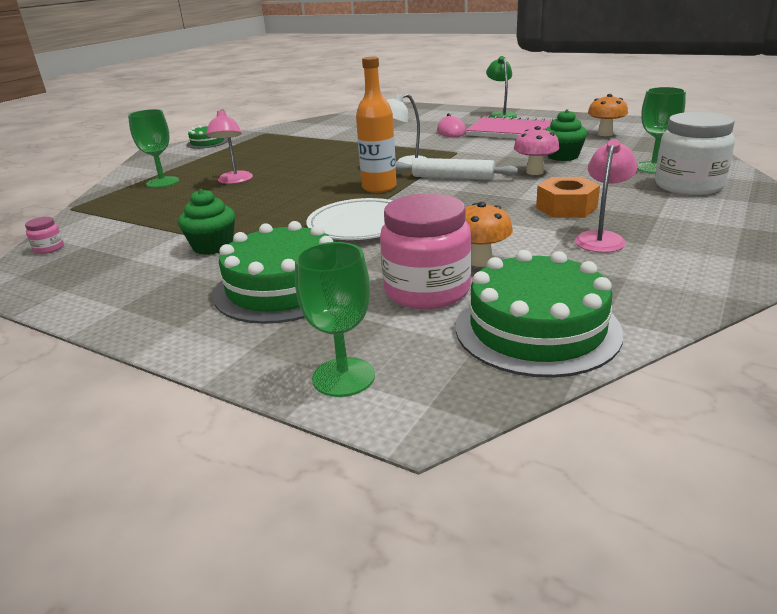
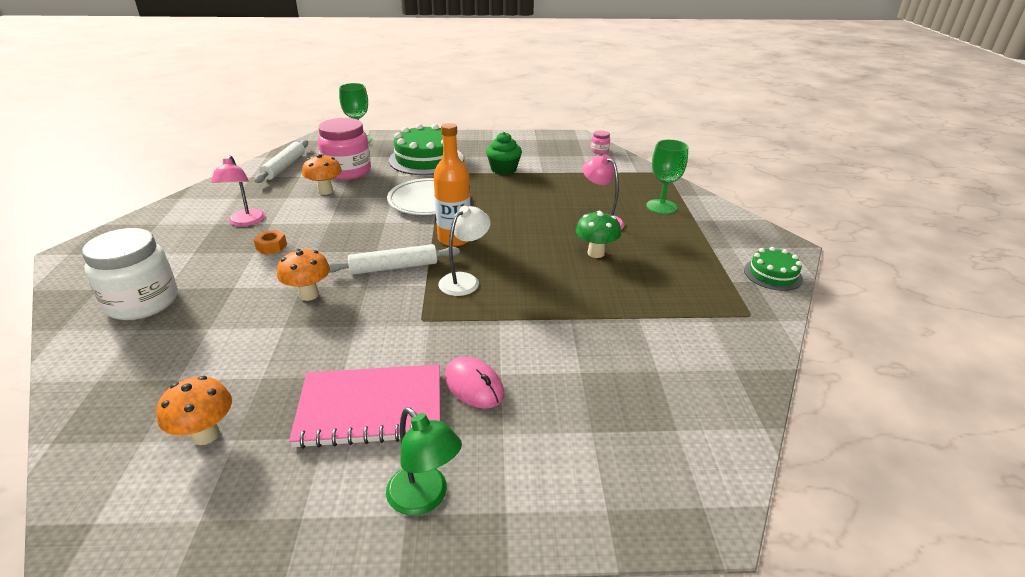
camera: 145 degrees right, 5 degrees up
(285, 164) = (596, 253): none -> green mushroom
(534, 172) = (309, 295): pink mushroom -> orange mushroom
(537, 328) = (284, 166): green cake -> white rolling pin
(563, 156) = (277, 338): green cupcake -> none
(566, 208) = (271, 247): orange nut -> orange nut, size x0.57
(653, 167) = (165, 333): green goblet -> none

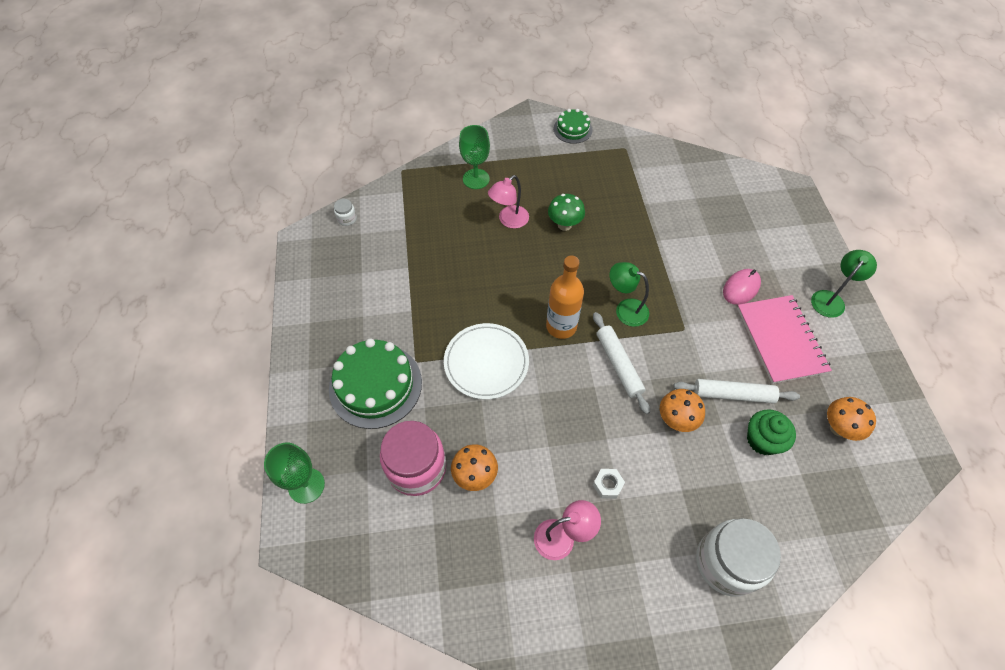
camera: 95 degrees left, 25 degrees up
(271, 247) = (607, 485): orange nut -> white nut
(284, 166) = (405, 556): white rolling pin -> white rolling pin (733, 394)
(464, 280) = (625, 309): white lamp -> green lamp
(503, 169) = (401, 302): green cupcake -> green cupcake (762, 440)
(599, 151) = (347, 219): pink jar -> white jar

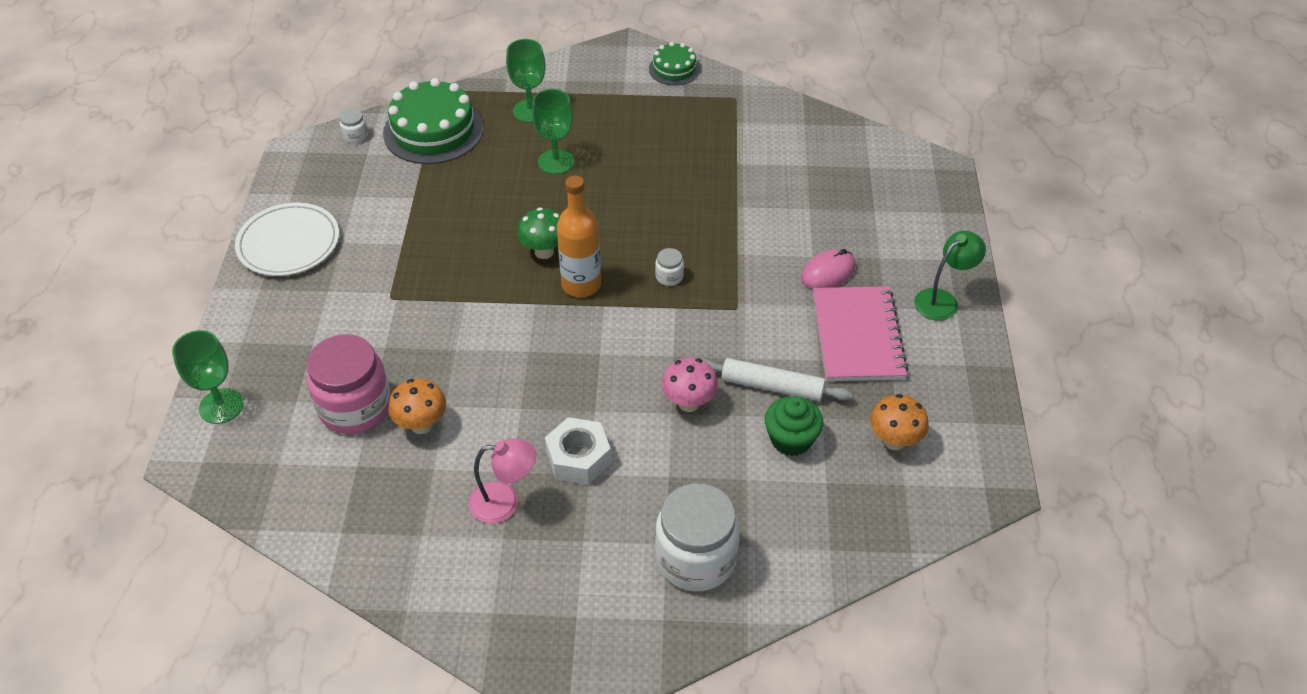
camera: 10 degrees right, 10 degrees down
(375, 385) = (334, 316): green cake -> green cake (433, 130)
(486, 363) = (475, 311): white plate -> white plate (289, 243)
(509, 221) = (556, 162): pink lamp -> green goblet
(564, 225) = (625, 175): green mushroom -> green mushroom (544, 252)
(607, 485) = (578, 458): white nut -> white nut, size x1.75
(618, 365) = (638, 335): white rolling pin -> none
(625, 309) = (669, 276): green lamp -> white jar
(676, 420) = (689, 403): orange mushroom -> pink mushroom

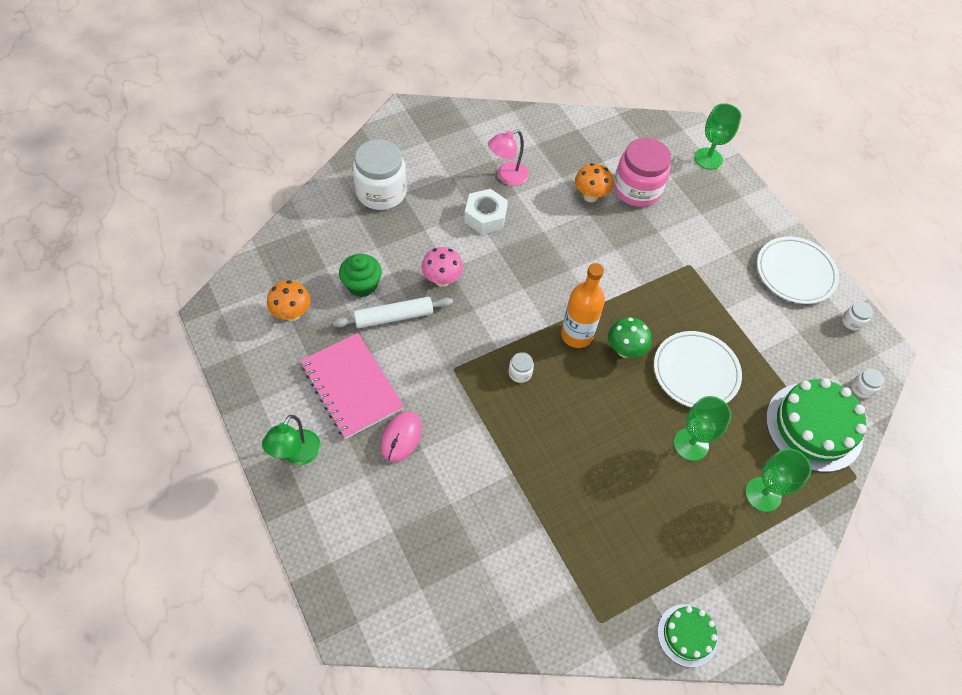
camera: 145 degrees right, 10 degrees up
(293, 182) = (852, 322): none -> white jar
(492, 207) = (696, 372): none -> white plate

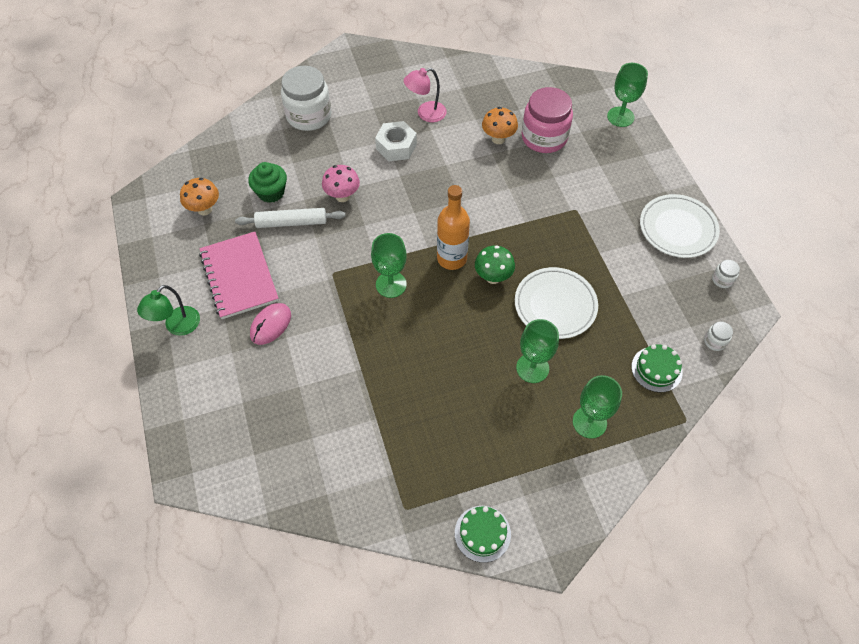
camera: 15 degrees right, 0 degrees up
(520, 373) = (391, 284): white jar -> green goblet
(814, 426) = (656, 369): green cake -> green cake, size x0.54

